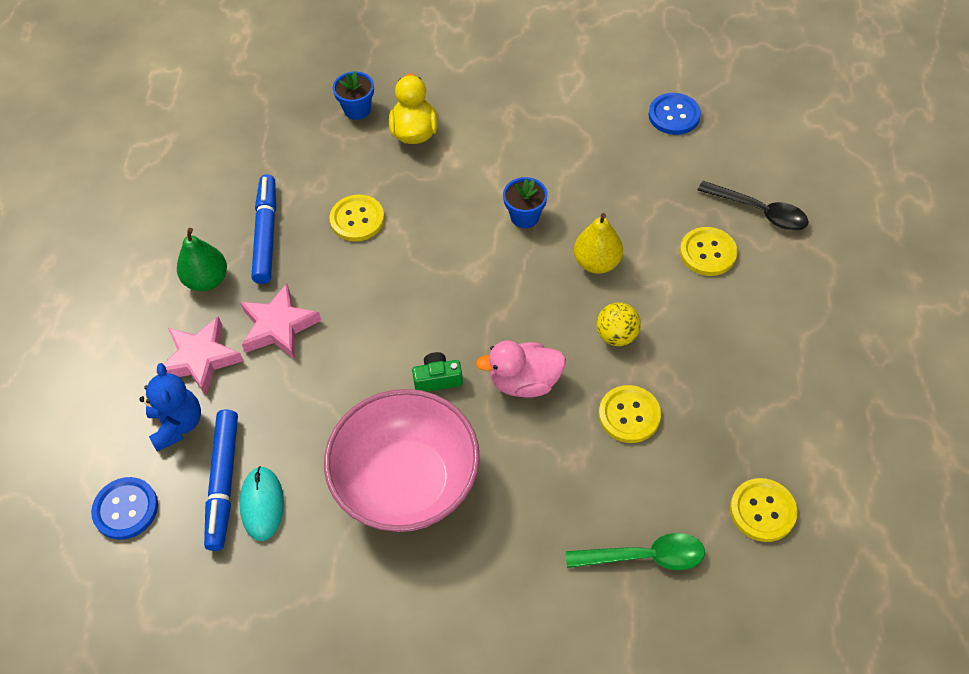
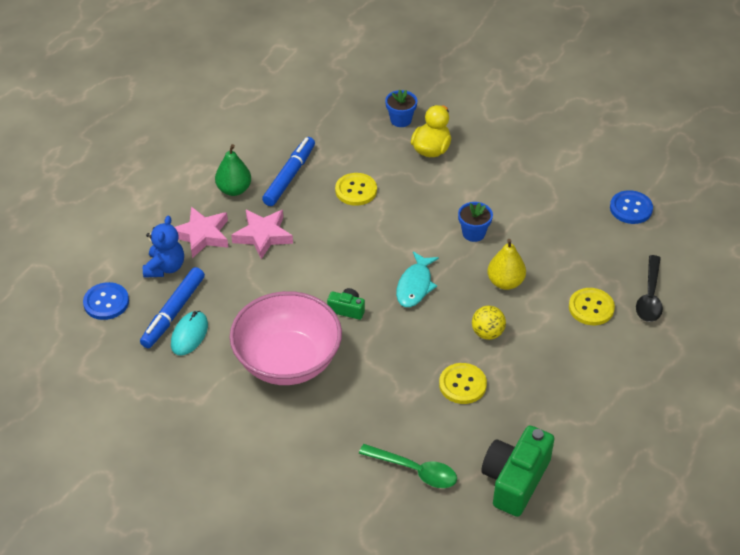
camera: 25 degrees right, 10 degrees down
(498, 312) = (415, 285): none -> turquoise fish
(524, 382) = (404, 335): pink duck -> none
(759, 211) = (650, 296): black spoon -> black spoon turned 45 degrees clockwise
(762, 511) = (515, 480): yellow button -> green camera

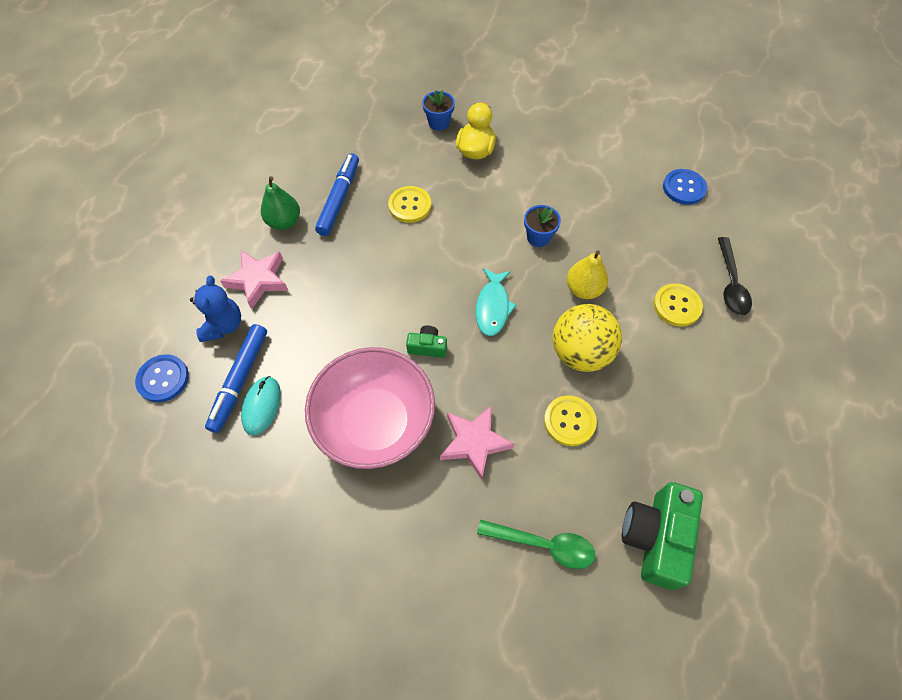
camera: 10 degrees left, 15 degrees up
(263, 236) = (323, 271): pink star -> pink star (474, 442)
(487, 333) = (580, 353): yellow ball -> yellow ball, size x1.80

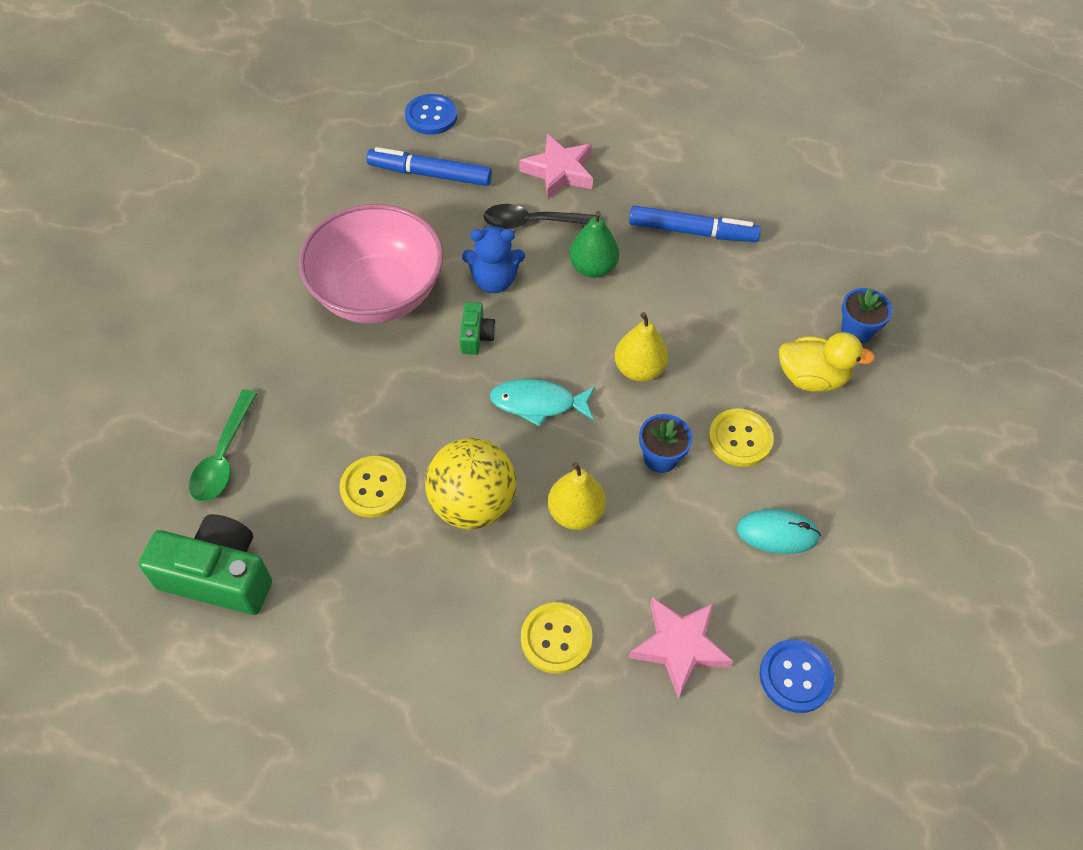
camera: 85 degrees right, 5 degrees down
(223, 325) = (497, 151): blue teddy bear -> blue teddy bear (494, 281)
(261, 406) = (399, 195): turquoise mouse -> turquoise mouse (777, 533)
(284, 222) = (647, 183): green pear -> green pear (592, 268)
(410, 205) = (693, 306): yellow button -> yellow button (740, 439)
(464, 243) = (639, 369): none -> yellow pear
(474, 442) = (349, 387): pink star -> pink star (679, 647)
(730, 283) = (604, 727): black spoon -> black spoon (533, 222)

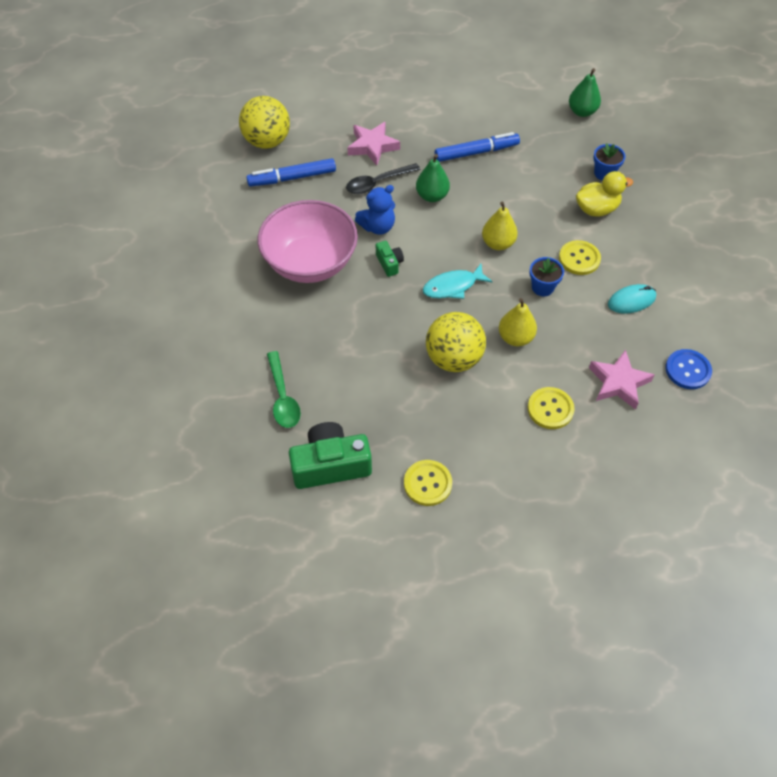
camera: 25 degrees left, 0 degrees up
(373, 488) = (389, 375): yellow button -> yellow button (427, 483)
(431, 116) = (267, 141): blue button -> yellow ball
(880, 231) = (582, 112): none -> green pear

